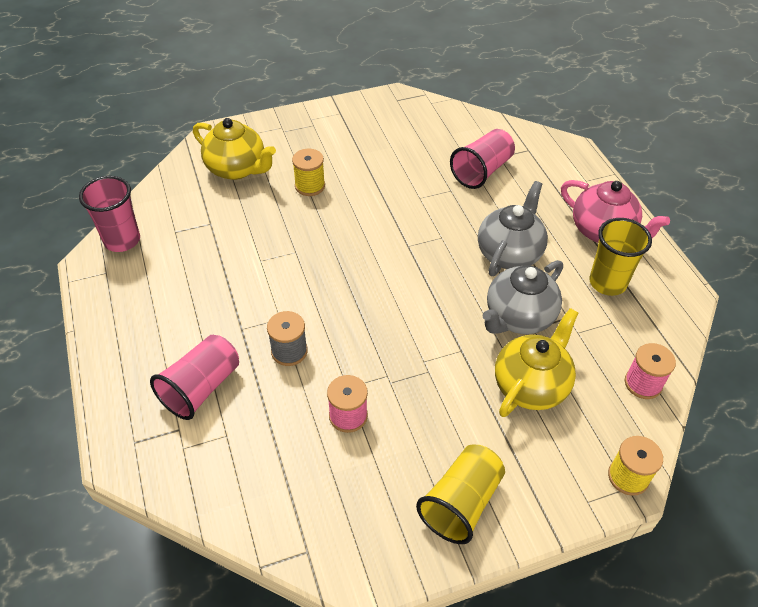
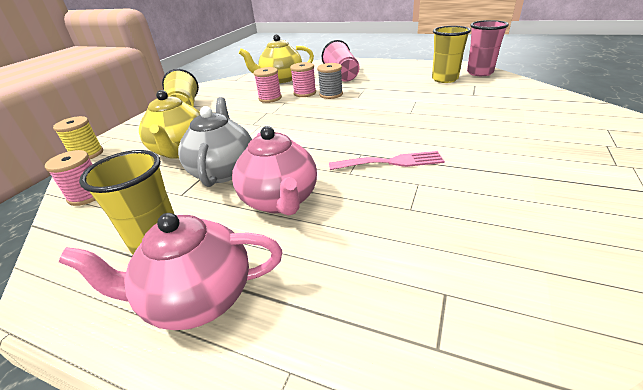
camera: 135 degrees right, 15 degrees down
(165, 263) = (444, 79): none -> yellow cup
(237, 169) = (542, 113): yellow teapot -> yellow teapot (281, 79)
(303, 386) = (305, 93): none -> pink spool
(310, 186) = (490, 135): yellow spool -> none
(404, 222) = (391, 162): none -> pink fork
(482, 171) = (424, 253): pink cup -> none
(509, 253) = (280, 200): grey teapot -> pink teapot

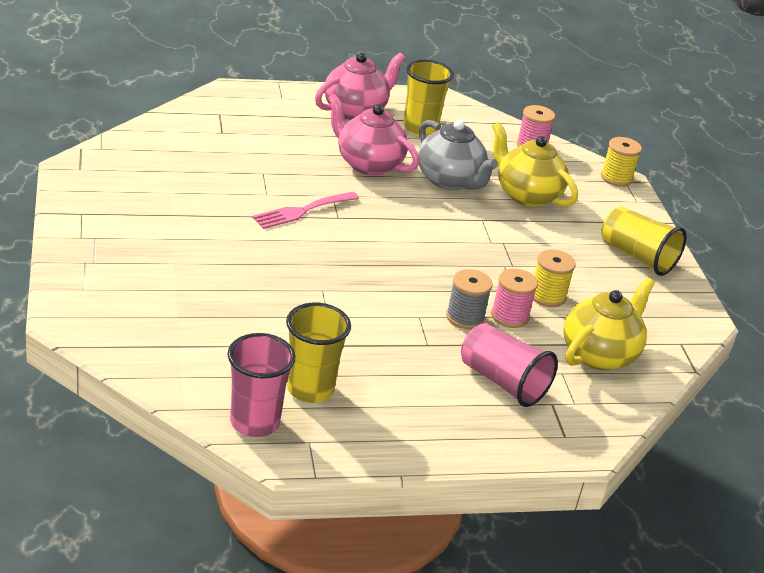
camera: 140 degrees right, 0 degrees up
(270, 98) = (547, 296): pink spool -> yellow spool

